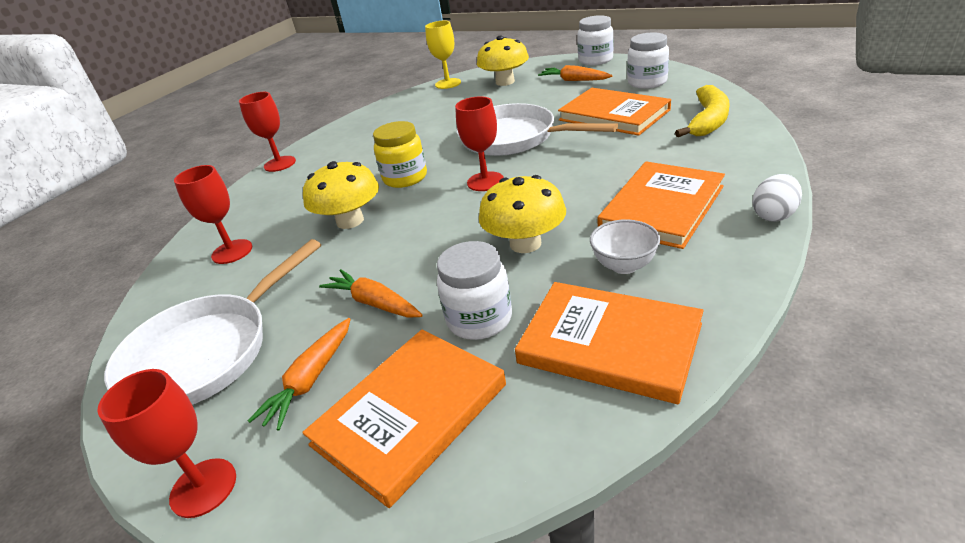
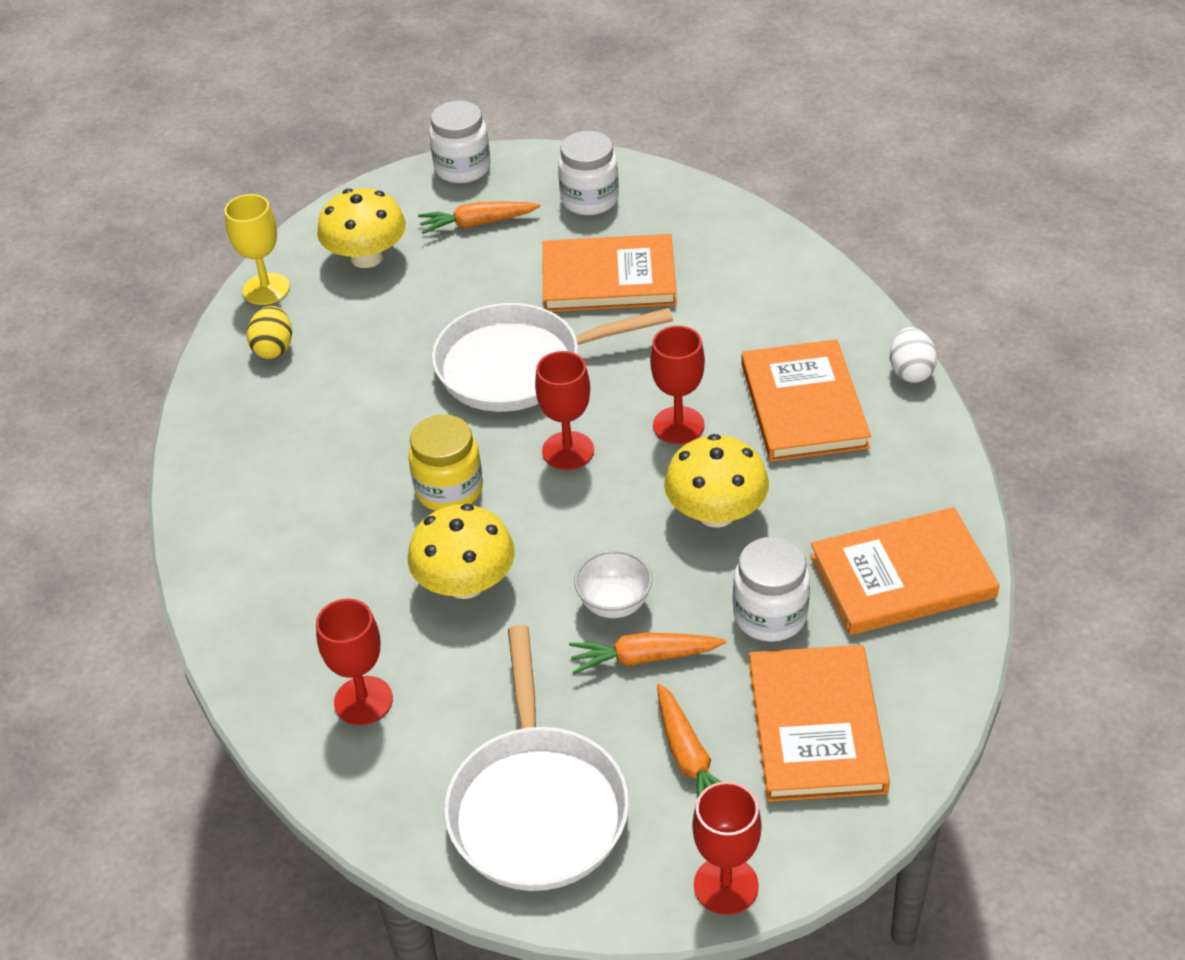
camera: 45 degrees left, 10 degrees up
(280, 164) = (199, 551): red goblet -> red goblet (678, 425)
(419, 103) = (273, 348): none -> yellow egg
(624, 266) = (837, 492): white bowl -> white bowl (614, 604)
(708, 121) = (732, 252): yellow banana -> none

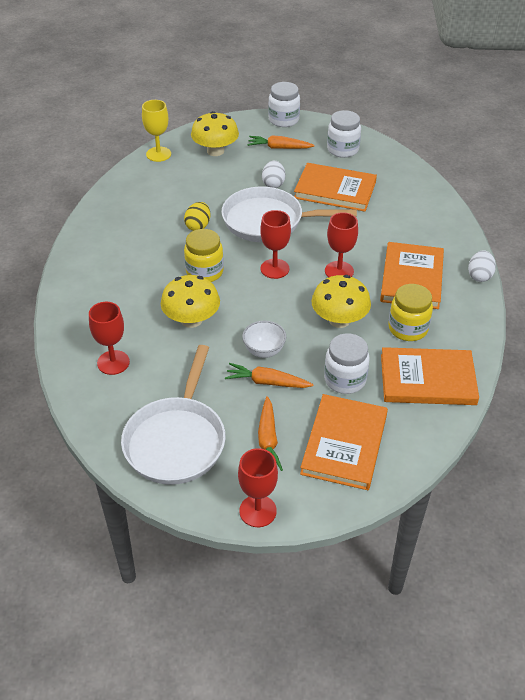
camera: 15 degrees right, 0 degrees up
(273, 348) = (149, 183): yellow egg -> yellow egg (198, 226)
(497, 294) = (273, 184): none -> white egg
(834, 497) = (408, 328): none -> yellow jar

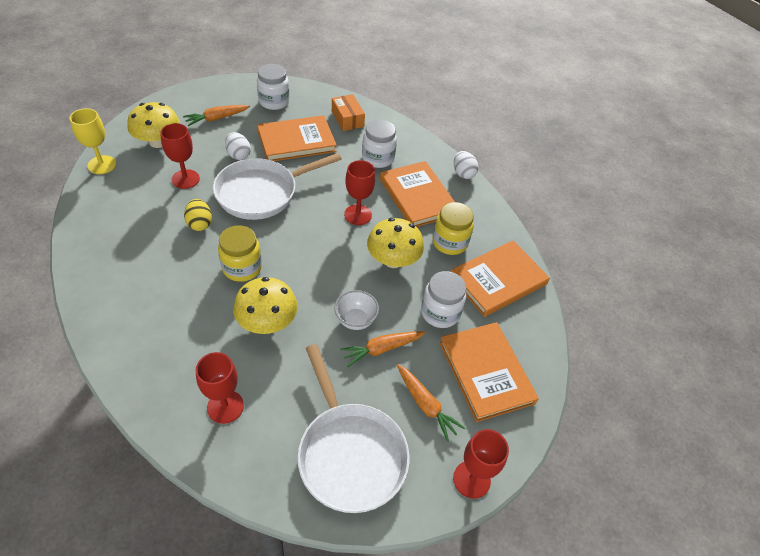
camera: 40 degrees left, 5 degrees up
(274, 269) = (303, 236): red goblet -> red goblet (185, 179)
(283, 120) = (200, 90): white jar -> white jar (378, 158)
(402, 187) = (347, 119): none -> orange box

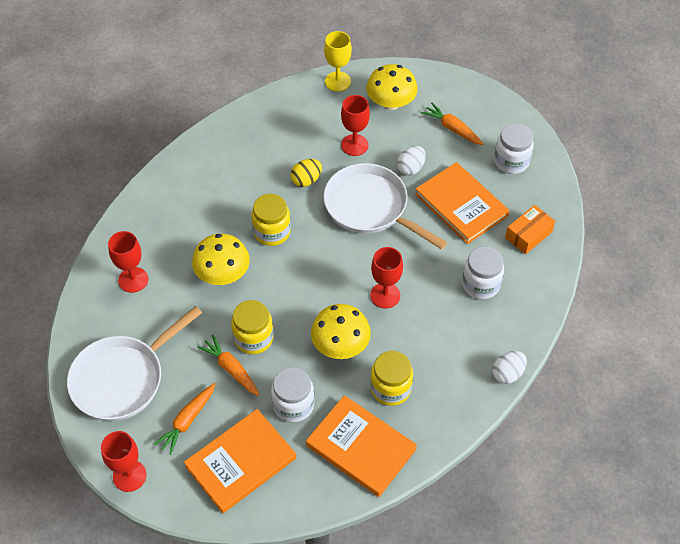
camera: 75 degrees right, 5 degrees up
(355, 320) = (253, 338): white bowl -> yellow jar
(418, 196) = (442, 340): orange book -> none

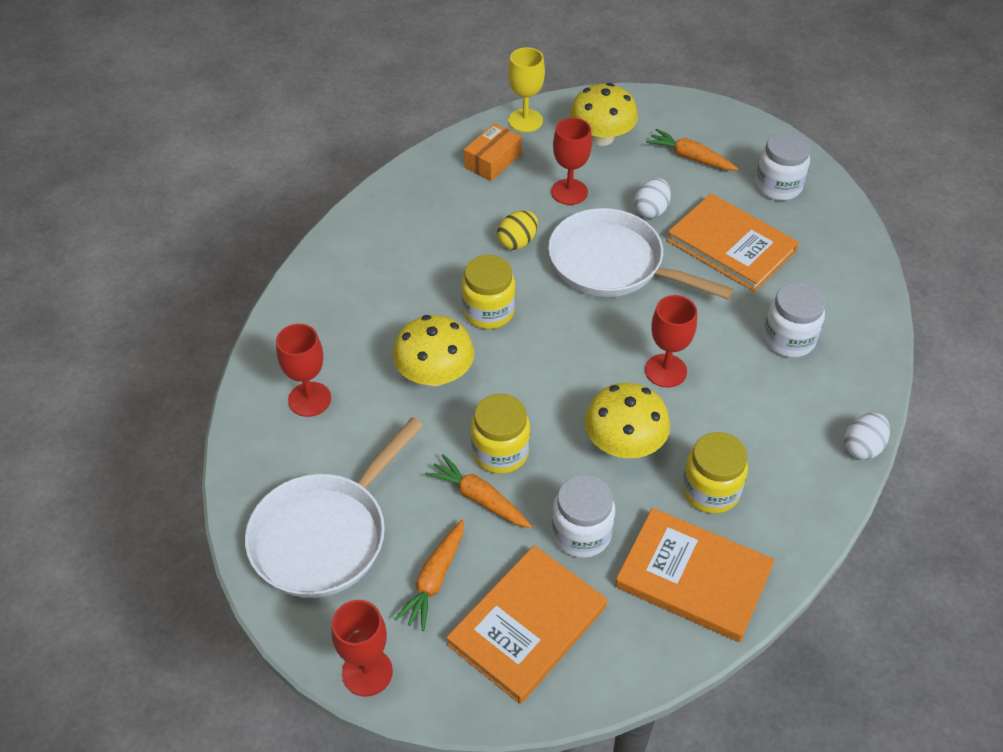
camera: 10 degrees left, 5 degrees down
(528, 235) = (830, 270): orange box -> orange box (493, 161)

